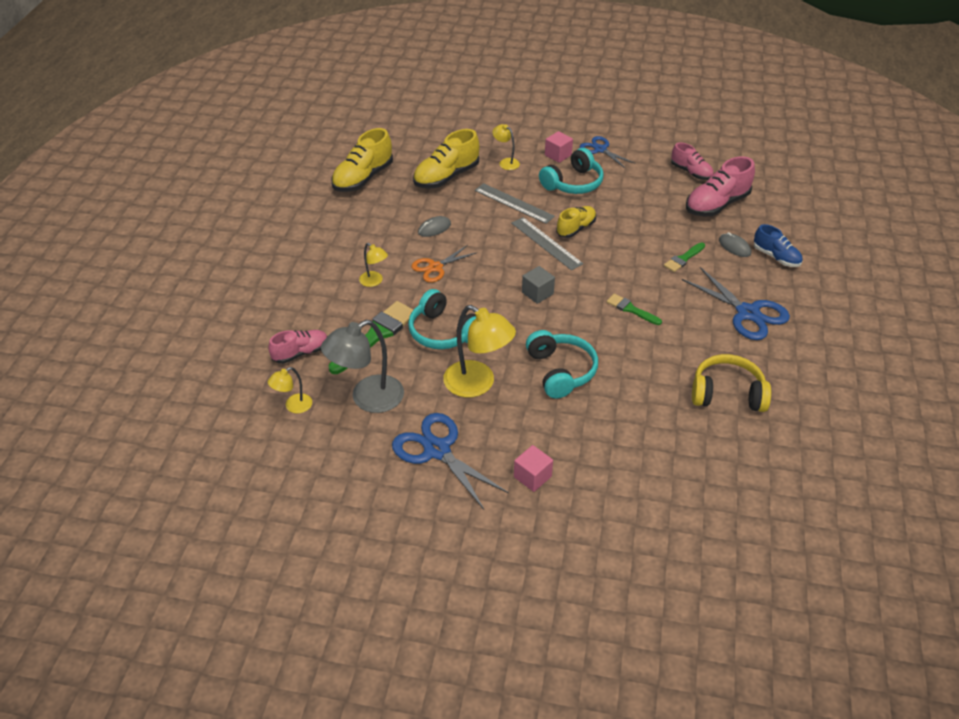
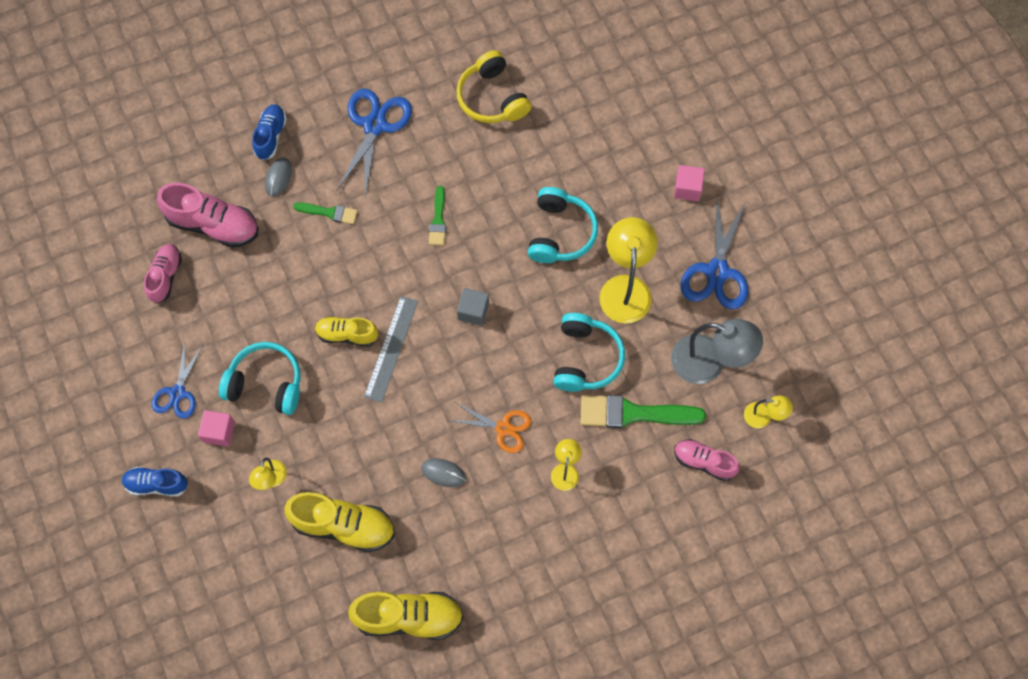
camera: 125 degrees left, 25 degrees up
(514, 203) = (344, 421): grey ruler -> none
(547, 124) = (156, 484): none -> blue shoe
(561, 371) = (560, 233): turquoise headphones -> turquoise headphones turned 150 degrees clockwise

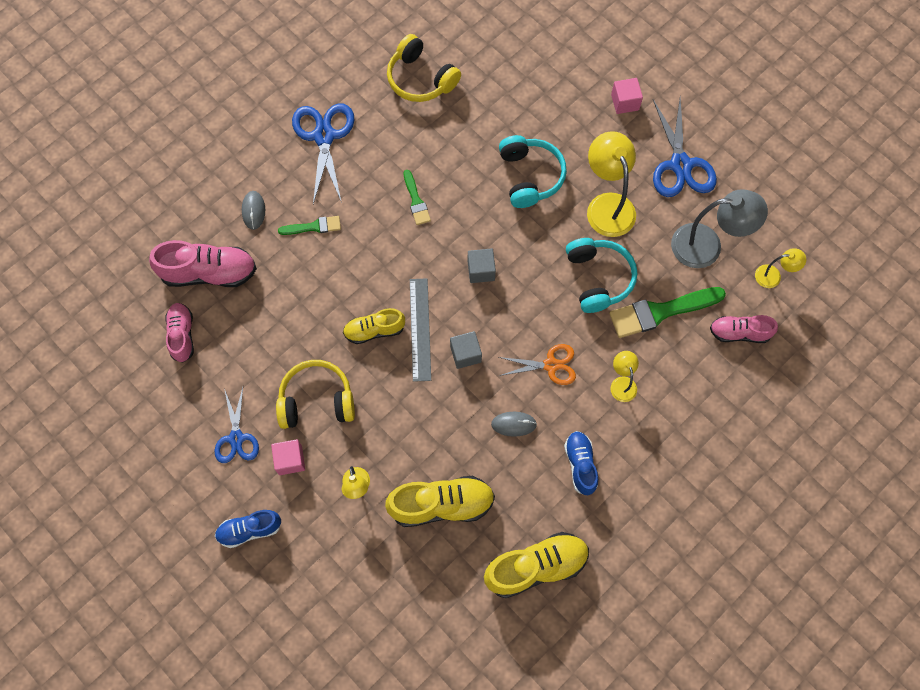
camera: 20 degrees left, 0 degrees up
(266, 383) = (316, 400): turquoise headphones -> yellow headphones
(271, 136) = (231, 176): blue shoe -> blue shoe (580, 465)
(425, 388) = (465, 354): none -> grey cube

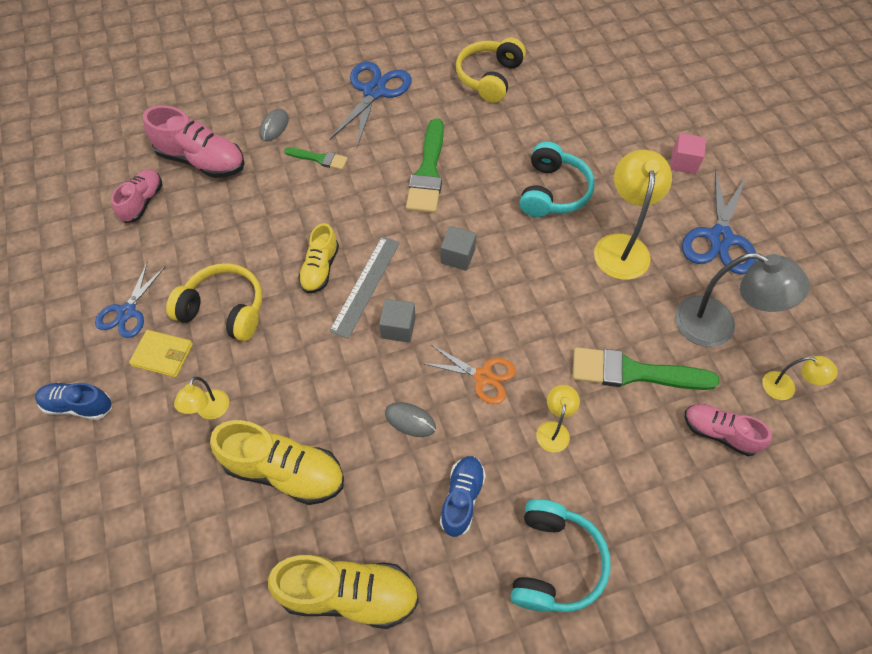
camera: 25 degrees right, 10 degrees down
(290, 460) = (162, 355): pink cube -> yellow wallet
(374, 330) = (320, 268): yellow shoe -> yellow shoe turned 90 degrees counterclockwise
(416, 201) = (428, 172): green brush -> green brush, size x1.85
(420, 79) = (489, 78): yellow headphones -> yellow headphones turned 45 degrees clockwise
(598, 278) = (579, 311): turquoise headphones -> turquoise headphones (554, 562)

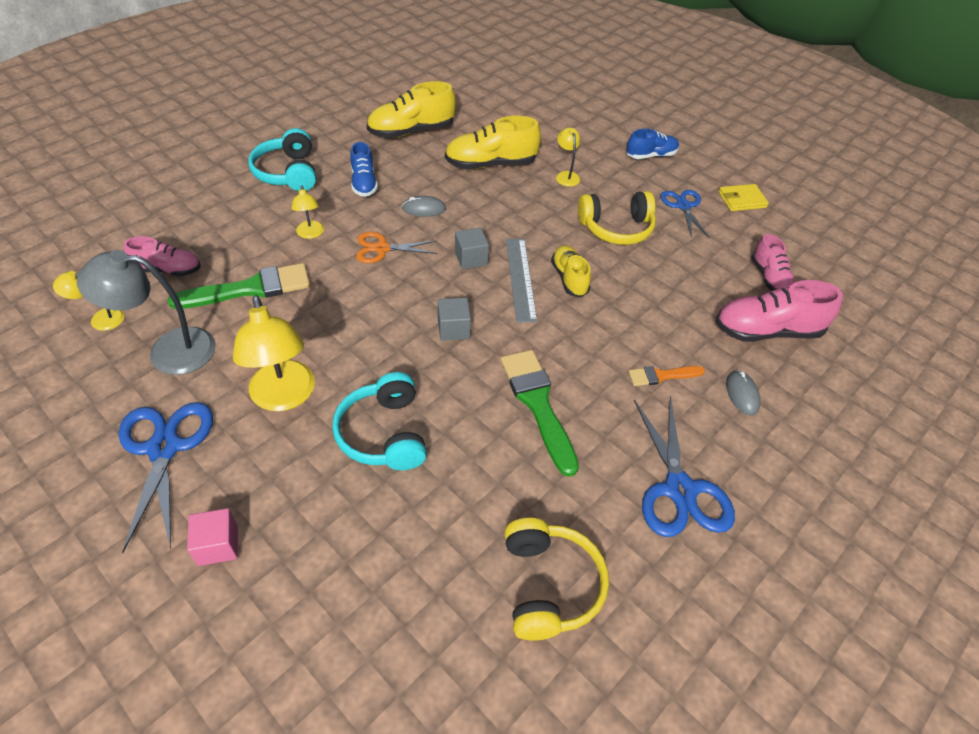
camera: 150 degrees right, 10 degrees down
(162, 355) = (629, 192): yellow wallet -> yellow wallet (742, 200)
(319, 159) = (661, 376): green brush -> orange brush

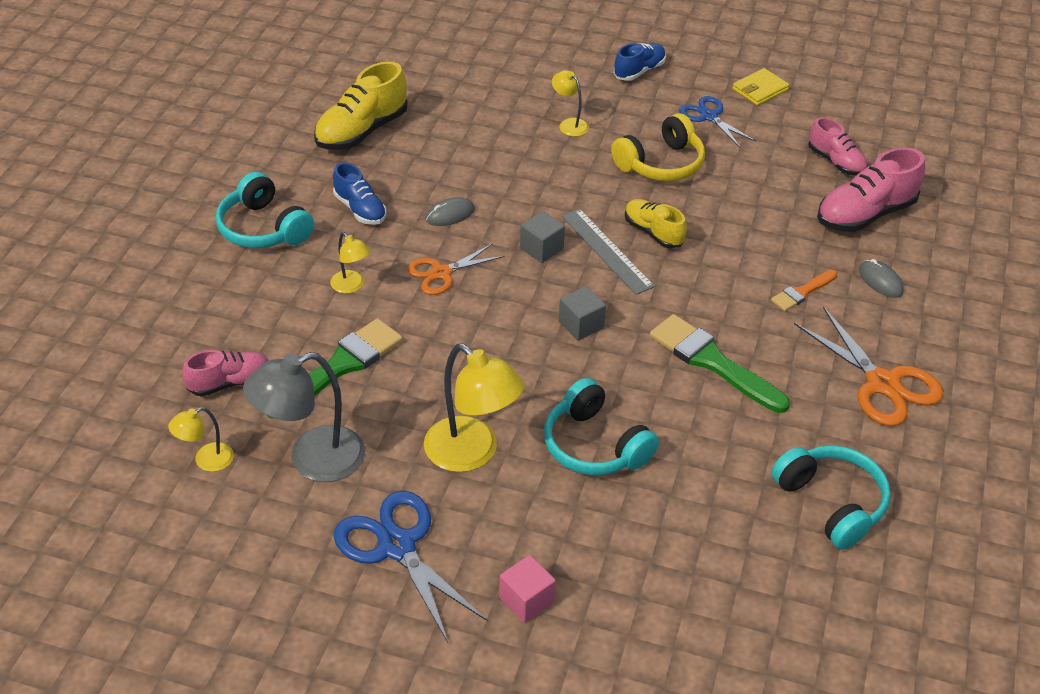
camera: 25 degrees left, 5 degrees down
(491, 164) = (480, 139): yellow shoe -> none
(549, 585) = (831, 503): yellow headphones -> turquoise headphones
(679, 490) = (882, 383): blue scissors -> orange scissors

